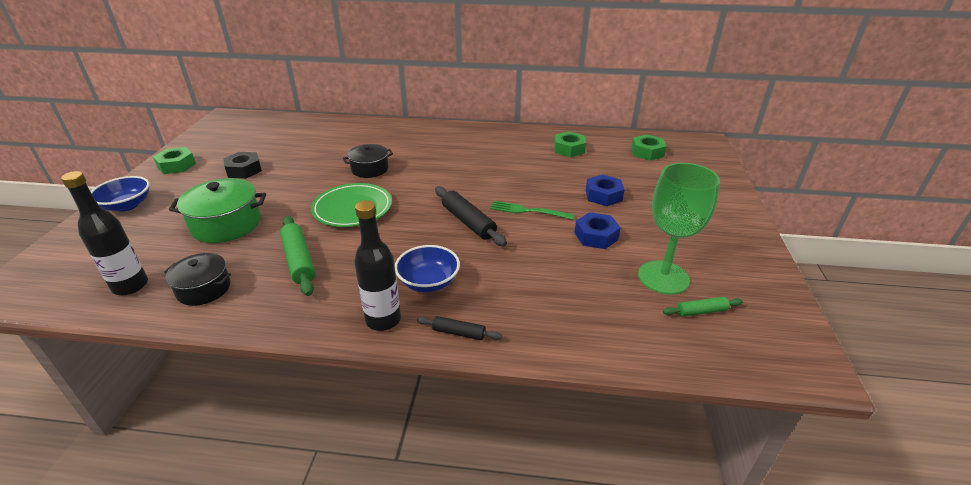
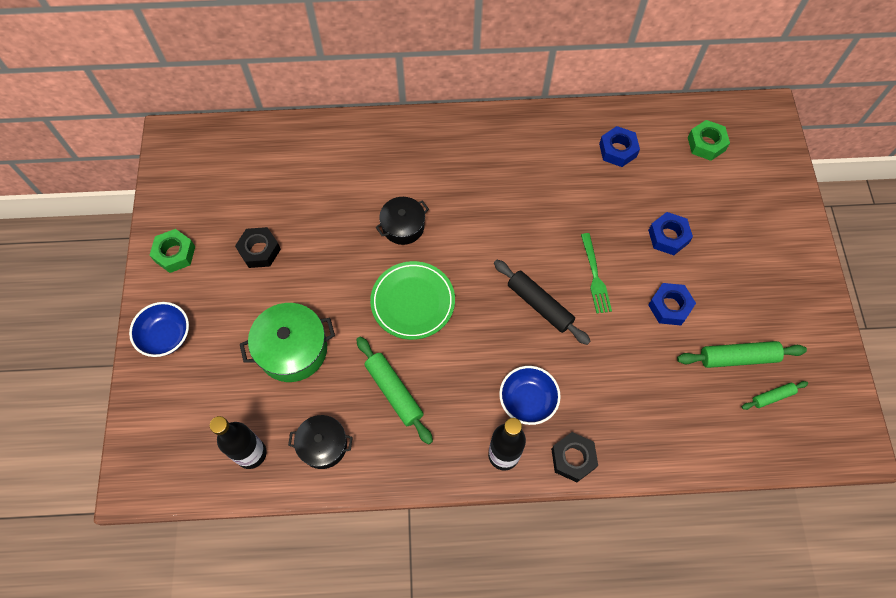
camera: 10 degrees left, 30 degrees up
(459, 333) = (573, 458): black rolling pin -> black nut
(527, 211) = (595, 276): green fork -> green fork turned 105 degrees counterclockwise
(569, 149) = (618, 150): green nut -> blue nut
(663, 277) = (738, 357): green goblet -> green rolling pin

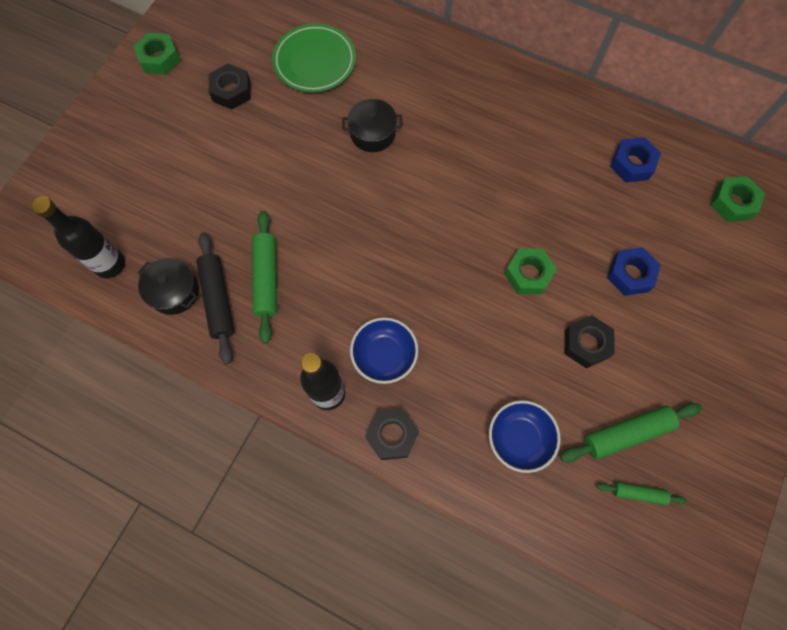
camera: 30 degrees right, 5 degrees up
(166, 336) = (107, 125): blue bowl -> blue bowl (519, 438)
(292, 349) = (203, 193): green pot -> none
(413, 302) = (336, 206): green plate -> green plate (314, 61)
(539, 305) = (454, 272): black rolling pin -> black rolling pin (218, 300)
(595, 276) = (528, 274): green fork -> green nut
(669, 307) = (586, 344): blue nut -> black nut
(738, 357) = (626, 433): green rolling pin -> green rolling pin turned 45 degrees counterclockwise

